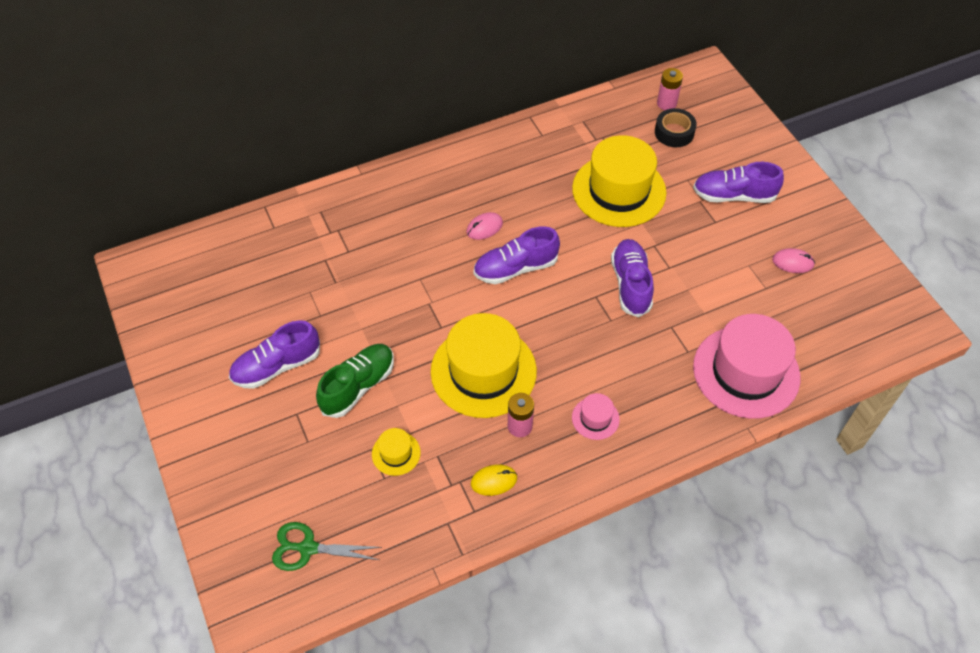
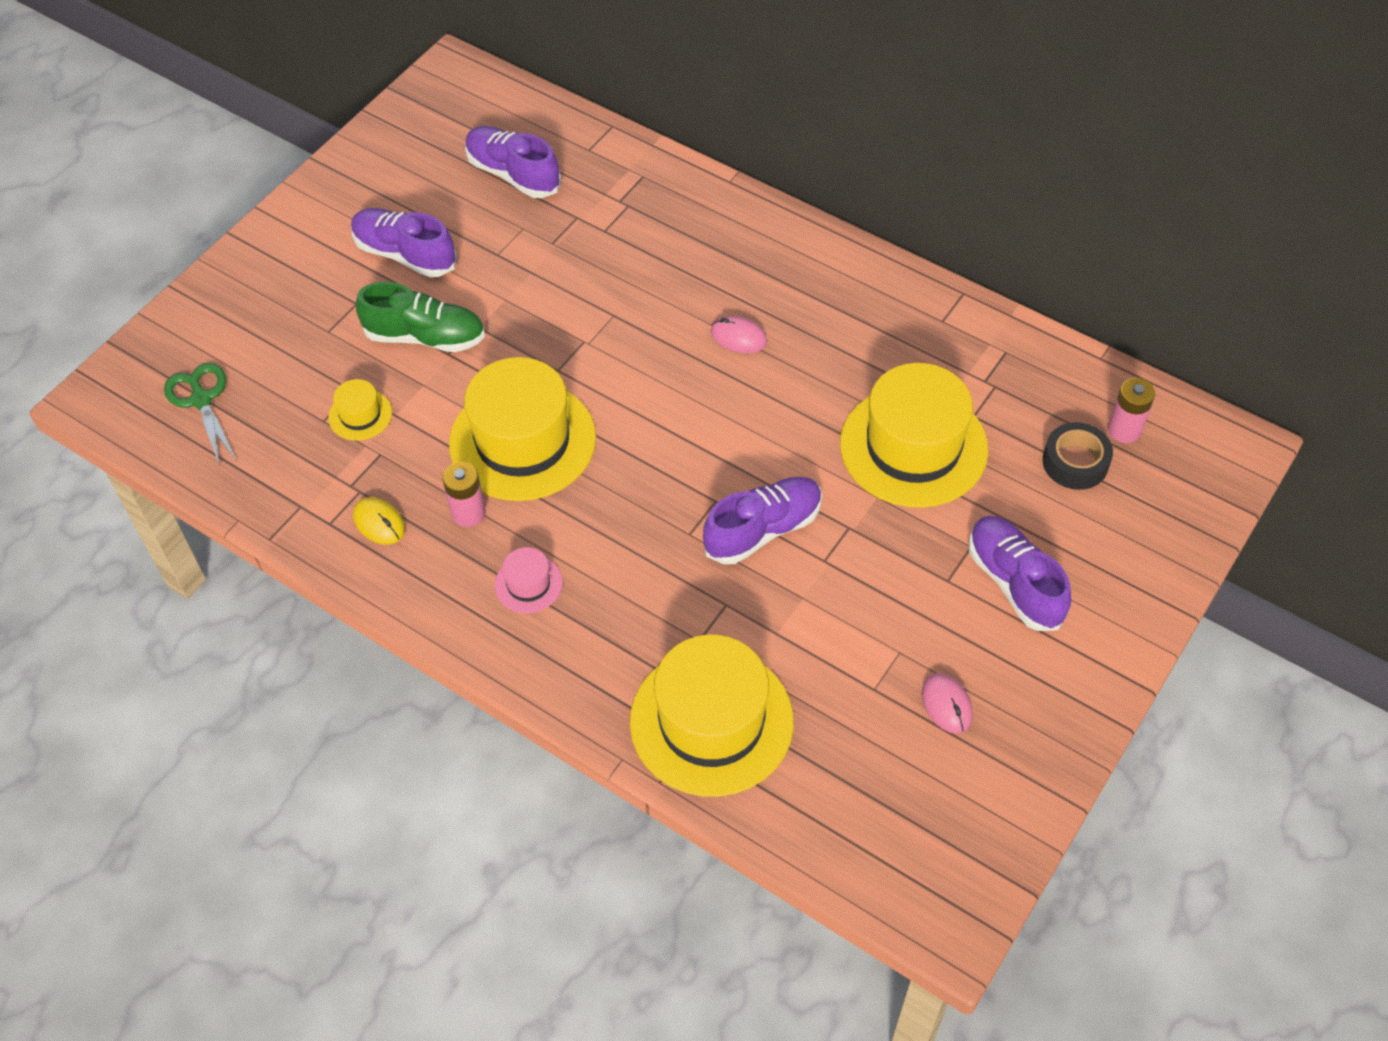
camera: 60 degrees right, 0 degrees up
(515, 268) = (698, 398): purple shoe -> purple shoe (513, 174)
(746, 372) = (711, 721): pink hat -> yellow hat

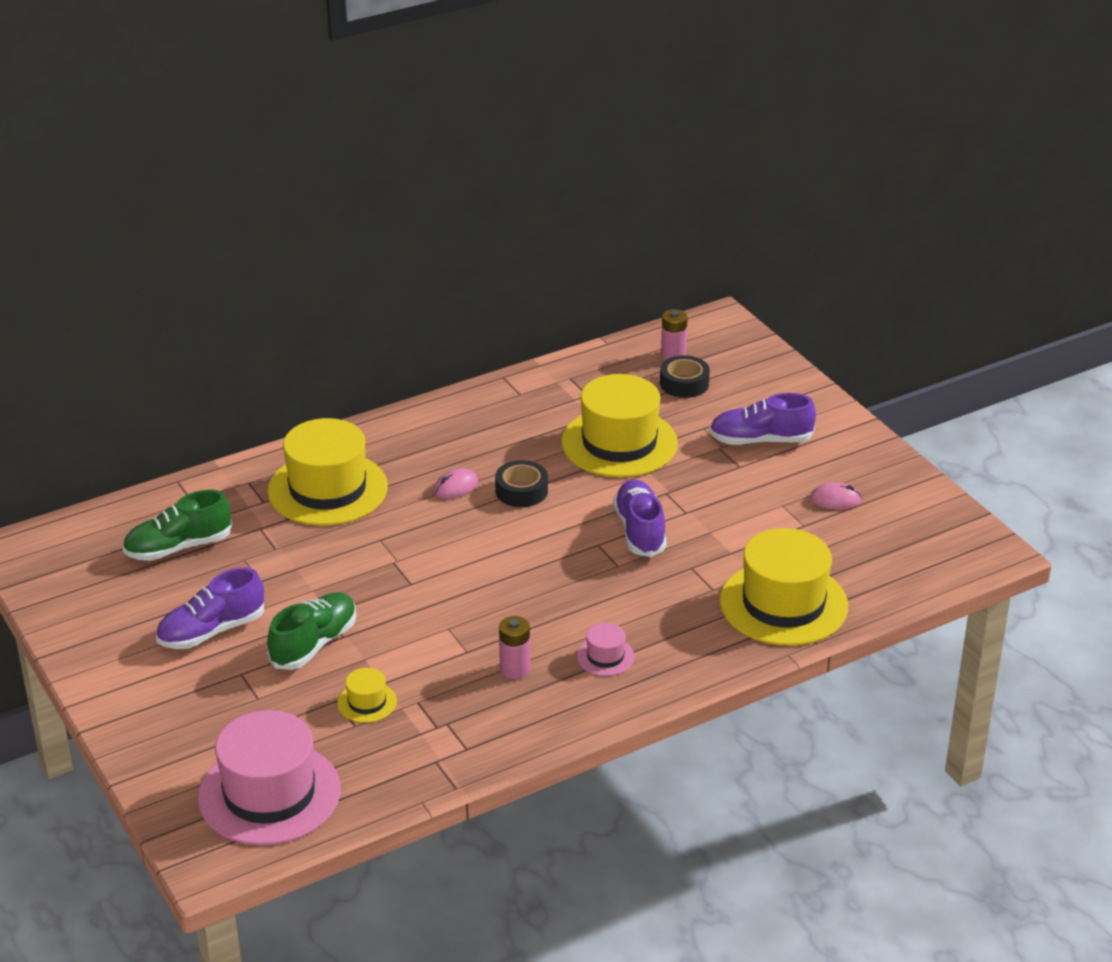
camera: 65 degrees left, 20 degrees down
(201, 400) = (269, 794): green scissors -> pink hat
(379, 523) = (487, 720): yellow mouse -> none
(513, 174) = (179, 547): purple shoe -> green shoe
(522, 440) = (466, 621): yellow hat -> yellow hat (327, 489)
(767, 395) = (521, 491): none -> black tape

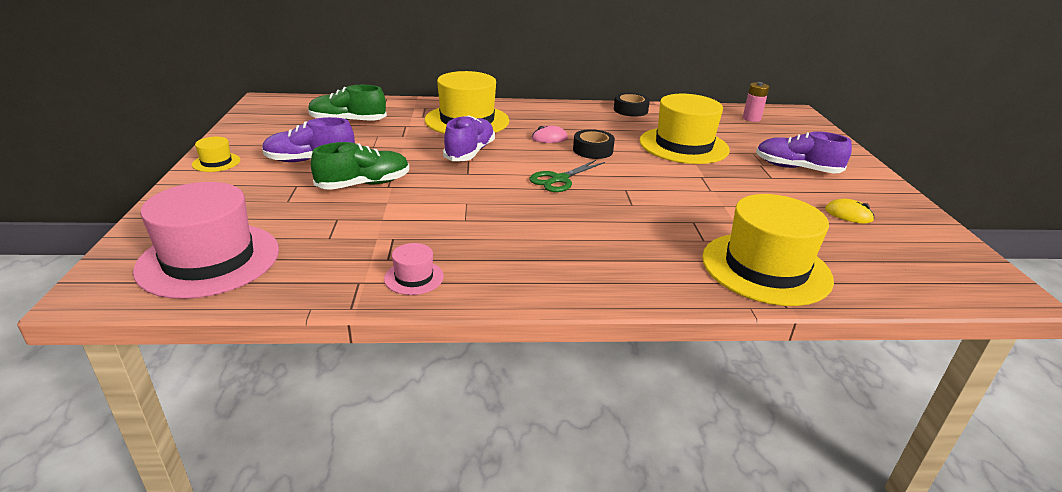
camera: 25 degrees right, 5 degrees down
(367, 702) = (356, 227): yellow hat -> yellow hat (216, 162)
(515, 669) = (490, 241): pink battery -> none
(518, 555) = (559, 179): none -> green scissors
(605, 656) = (573, 256): pink hat -> pink hat (414, 277)
(640, 531) = (665, 190): purple shoe -> purple shoe (470, 152)
(684, 383) = (751, 131): black tape -> black tape (630, 110)
(835, 499) = (848, 215): pink mouse -> yellow mouse

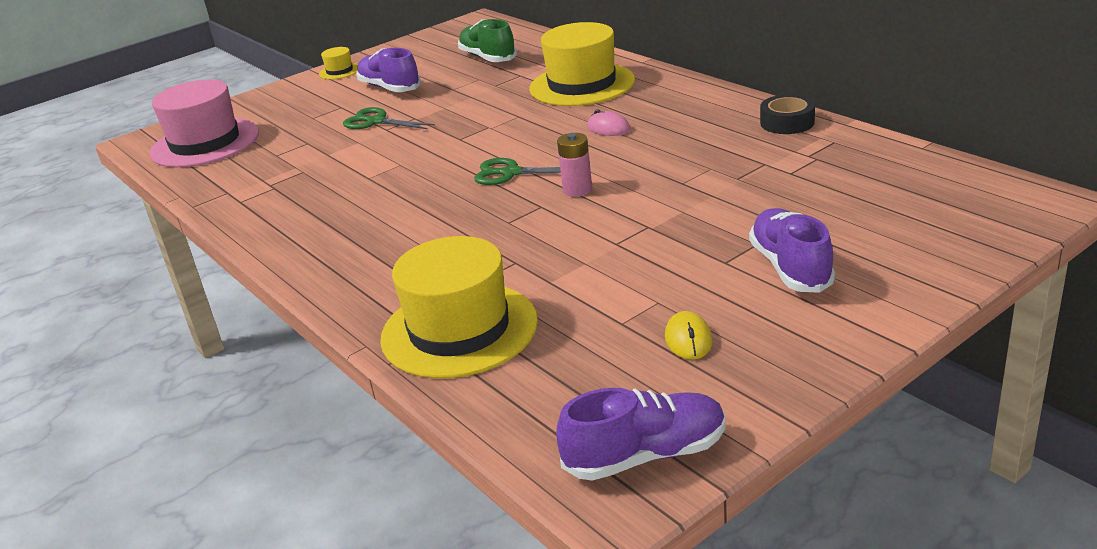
camera: 60 degrees right, 0 degrees up
(364, 184) = (376, 121): green shoe -> green scissors
(414, 277) = (253, 204): pink hat -> none
(470, 152) = (506, 119): purple shoe -> purple shoe (645, 455)
(593, 150) = (615, 156): black tape -> none
(683, 145) = (728, 186): yellow hat -> none
(751, 118) = (933, 186): pink battery -> pink battery (577, 190)

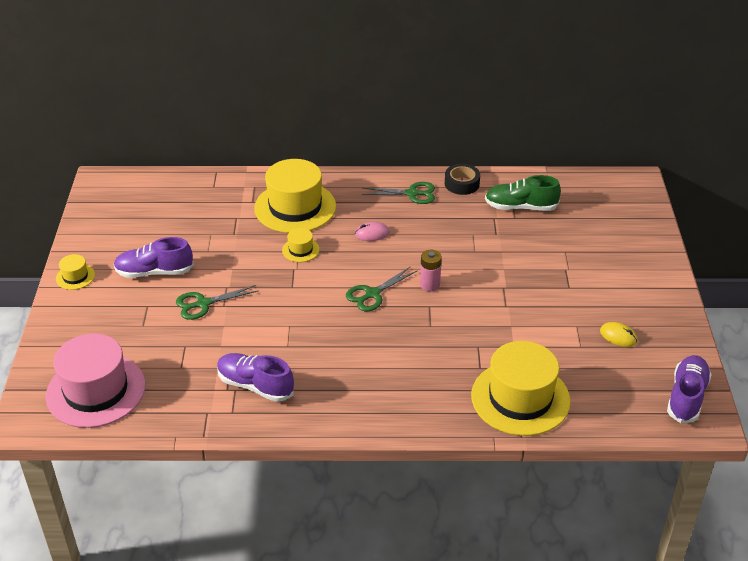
camera: 55 degrees left, 10 degrees up
(488, 58) = (182, 213): green shoe -> green shoe (520, 207)
(522, 116) = (300, 250): none -> yellow hat
(714, 112) = (412, 194): none -> green scissors
(790, 267) = (598, 274): purple shoe -> purple shoe (255, 386)

